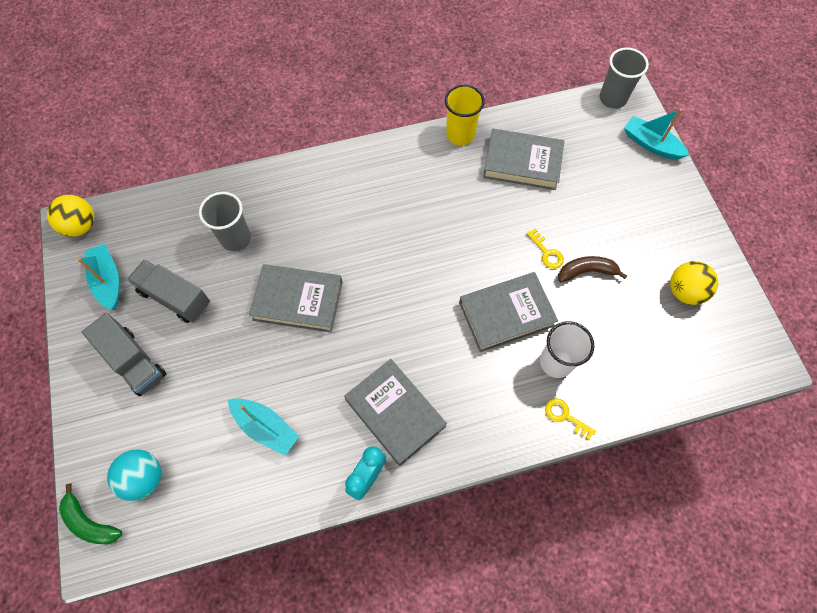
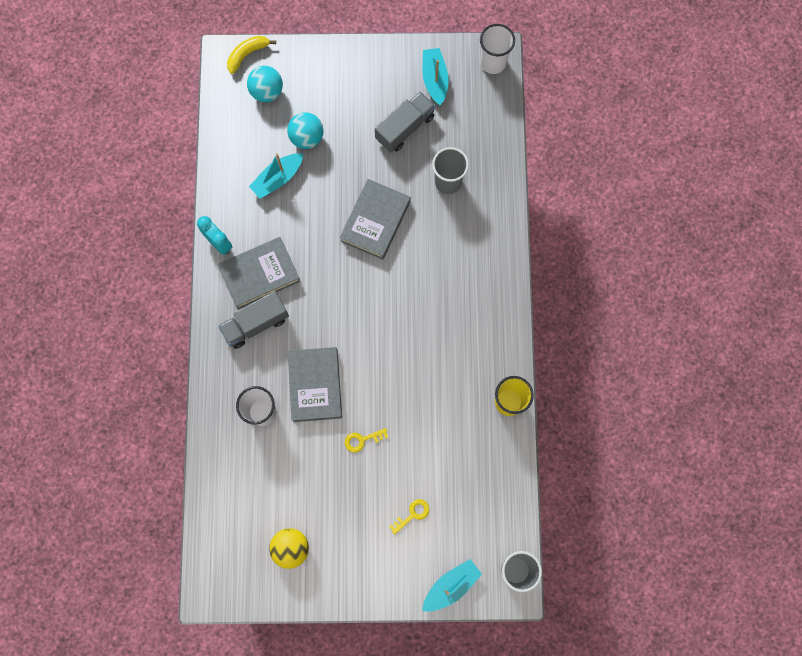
camera: 105 degrees right, 10 degrees up
(81, 226) = (493, 62): yellow ball -> white cup
(90, 522) = (247, 54): green banana -> yellow banana
(108, 281) = (434, 79): turquoise boat -> turquoise boat turned 90 degrees counterclockwise
(134, 361) = (358, 92): grey truck -> grey truck (256, 324)
(204, 407) = (307, 138): none -> turquoise ball
(522, 163) = (461, 450): grey book -> none
(565, 416) = (217, 403): yellow key -> yellow key (412, 514)
(586, 271) = (334, 468): brown banana -> none

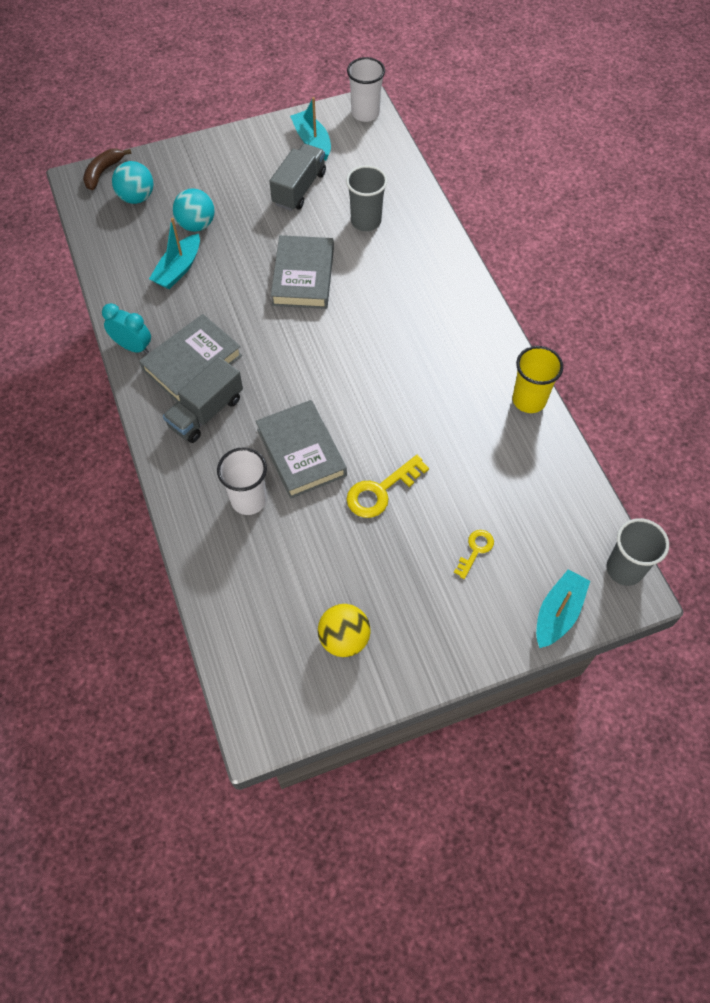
camera: 20 degrees left, 15 degrees down
(247, 54) = (103, 172): yellow banana -> brown banana
(362, 440) = (381, 491): yellow key -> yellow key, size x1.66

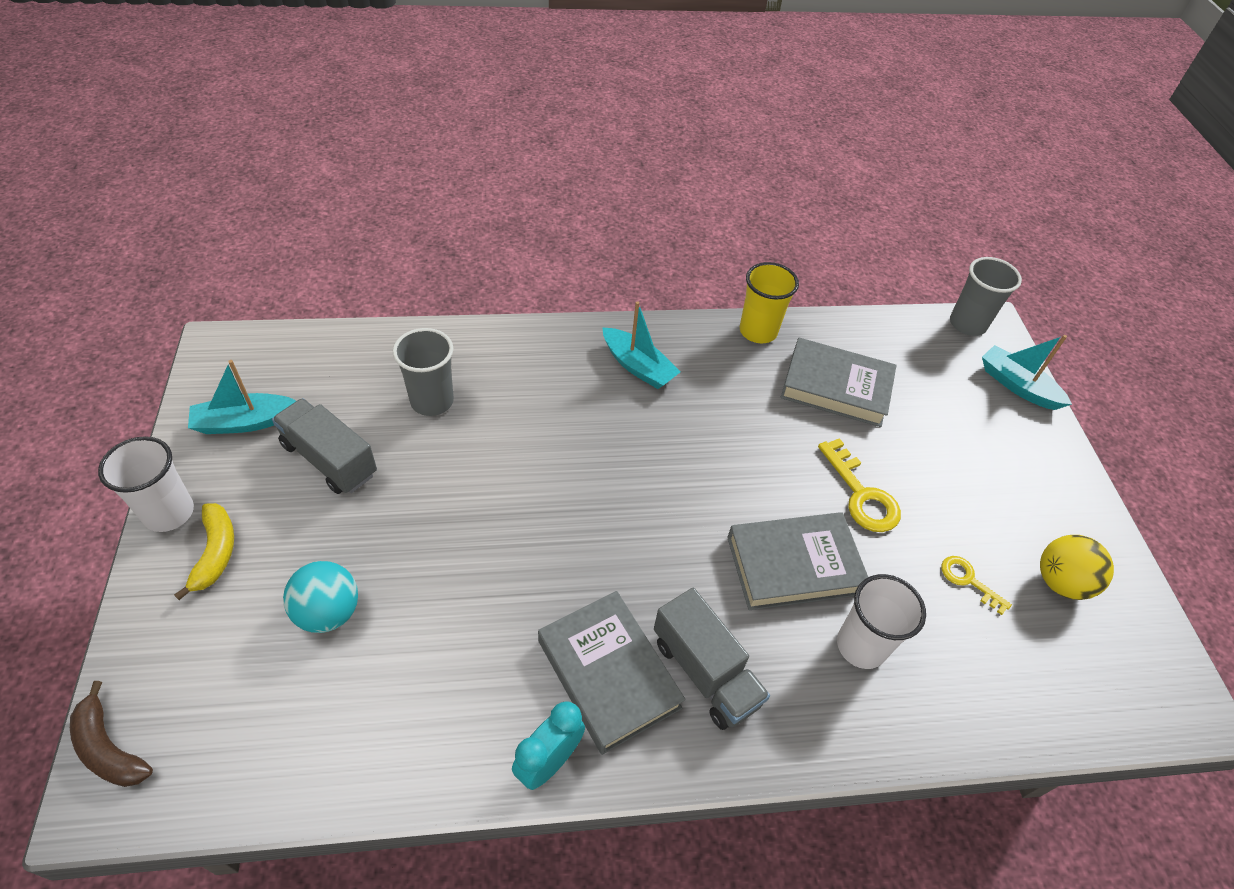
camera: 80 degrees left, 10 degrees down
(137, 197) = (211, 697): turquoise ball -> none
(178, 269) = (411, 658): turquoise boat -> turquoise boat (638, 366)
(219, 165) = (215, 552): none -> yellow banana
(303, 276) = (498, 494): grey book -> grey book (836, 387)
(365, 113) = (231, 351): white cup -> white cup (169, 513)
(475, 550) = (944, 429): yellow key -> yellow key (968, 581)

